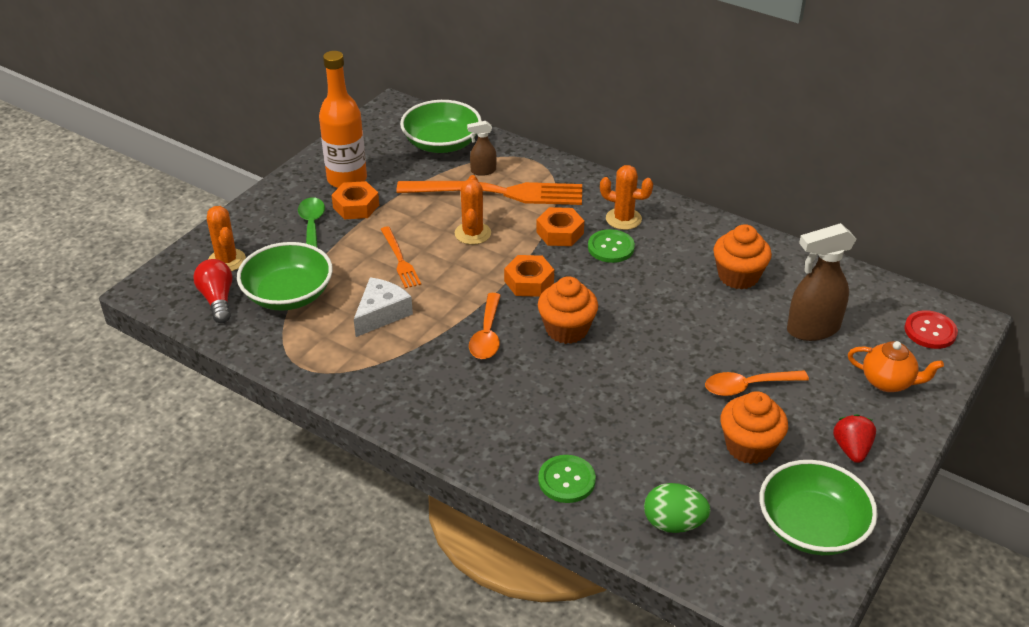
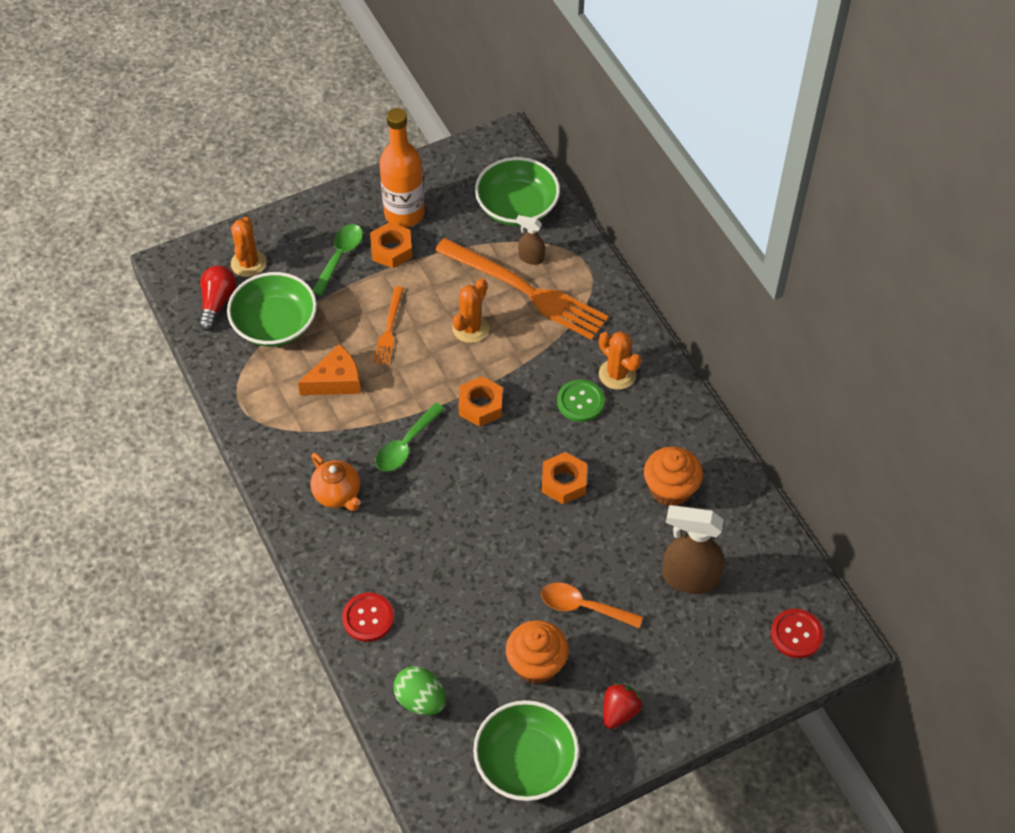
camera: 30 degrees right, 15 degrees up
(381, 314) = (336, 381): white cheese -> orange cheese
(487, 335) = (406, 445): orange spoon -> green spoon
(560, 233) = (547, 363): orange nut -> orange nut (564, 482)
(566, 329) = (475, 472): orange cupcake -> none
(566, 480) = (368, 618): green button -> red button
(888, 382) = (709, 665): orange teapot -> orange teapot (337, 494)

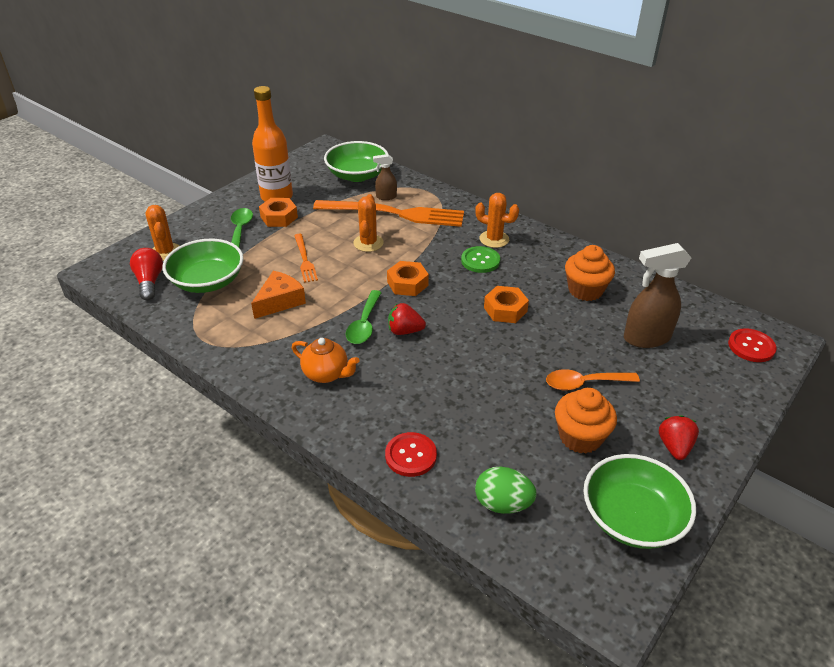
camera: 25 degrees left, 15 degrees down
(442, 470) = (404, 331): none -> red strawberry

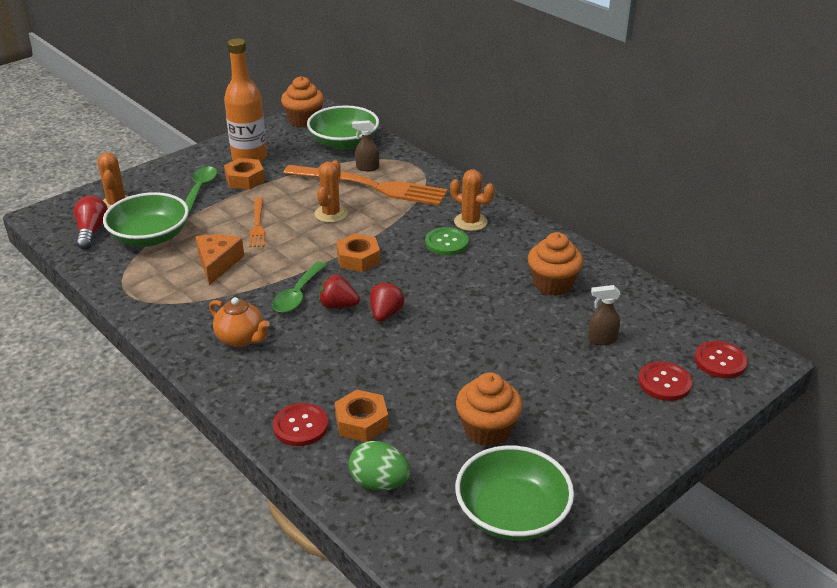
camera: 10 degrees right, 5 degrees down
(280, 301) = (217, 263): orange cheese -> orange cheese turned 45 degrees counterclockwise
(314, 157) = (304, 120): none -> orange cupcake
(505, 309) = (455, 295): orange nut -> orange nut (361, 422)
(584, 383) = (513, 378): orange spoon -> none
(646, 338) = (601, 340): brown spray bottle -> brown spray bottle, size x0.53
(674, 447) = (587, 451): red strawberry -> red strawberry (386, 314)
(713, 372) = (664, 382): none -> red button

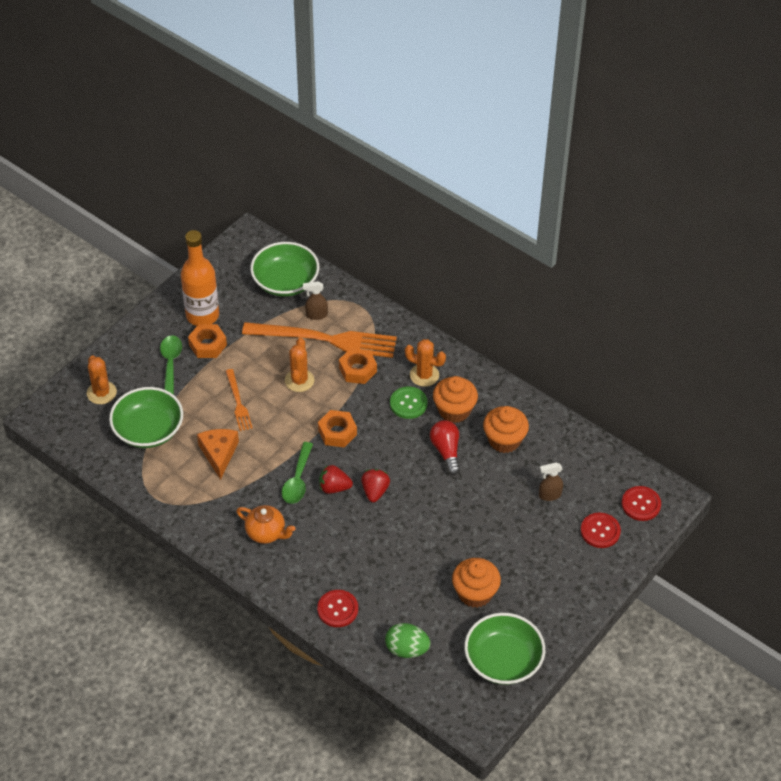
camera: 10 degrees left, 15 degrees up
(92, 232) = (94, 430): red light bulb -> red light bulb (446, 451)
(304, 120) = (238, 252): orange cupcake -> orange cupcake (454, 410)
(361, 422) = (382, 599): orange nut -> orange nut (357, 370)

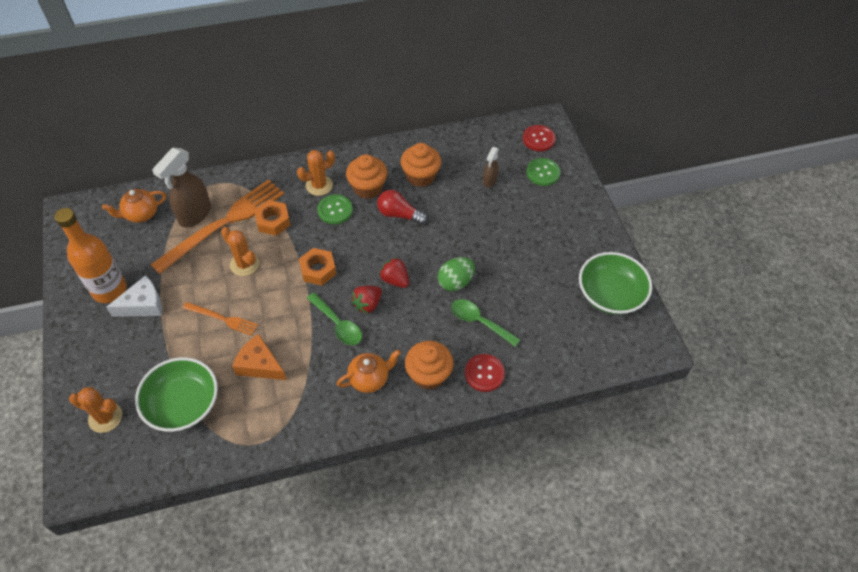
camera: 55 degrees left, 5 degrees up
(170, 364) = (133, 343): green spoon -> green spoon (479, 322)
(207, 345) = (143, 305): orange nut -> white cheese
(285, 281) = (141, 214): green bowl -> orange teapot
(316, 315) = (194, 215): brown spray bottle -> brown spray bottle, size x1.90
(407, 649) = (557, 349): green egg -> green egg (455, 282)
(475, 593) = (538, 275): orange cupcake -> orange cupcake (428, 374)
(600, 531) = (543, 173): red button -> green button

